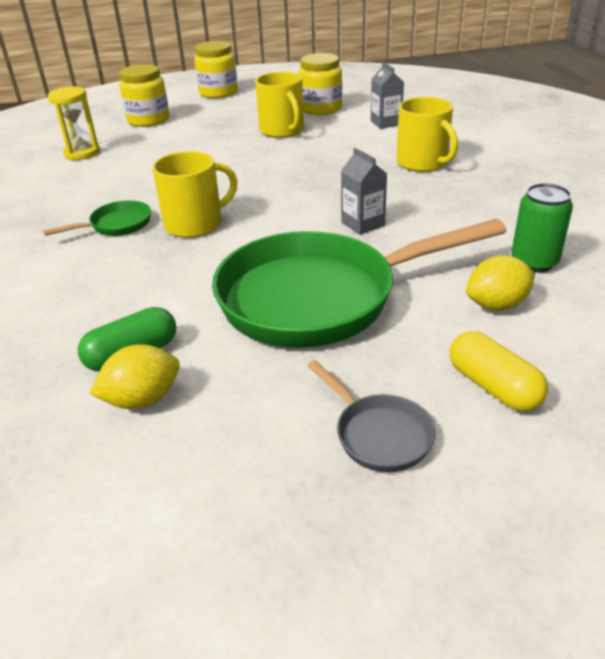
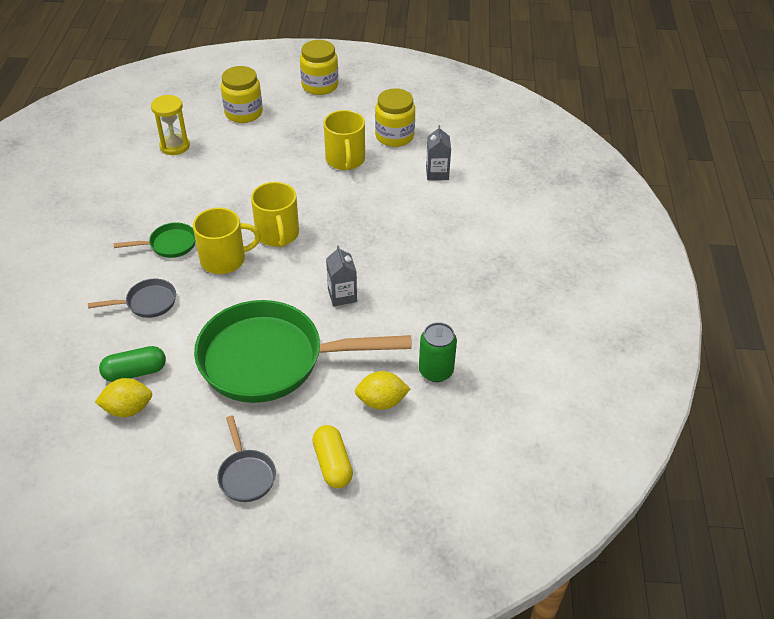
camera: 15 degrees right, 10 degrees up
(114, 281) = (147, 303): none -> grey pan
(423, 163) = (432, 236): yellow mug -> yellow mug (277, 234)

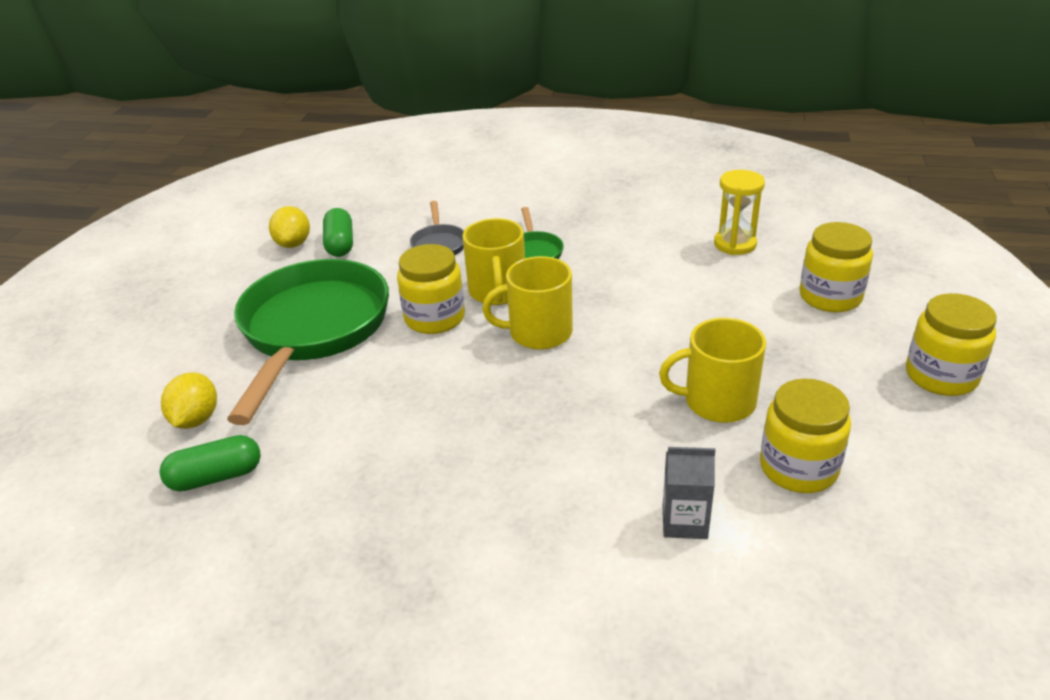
camera: 100 degrees right, 10 degrees down
(246, 475) = (163, 316): grey pan -> none
(257, 290) = (434, 318): none -> yellow jar
(332, 464) = (133, 376): yellow capsule -> none
(342, 295) = (399, 390): grey carton -> none
(436, 371) = (216, 477): green can -> green capsule

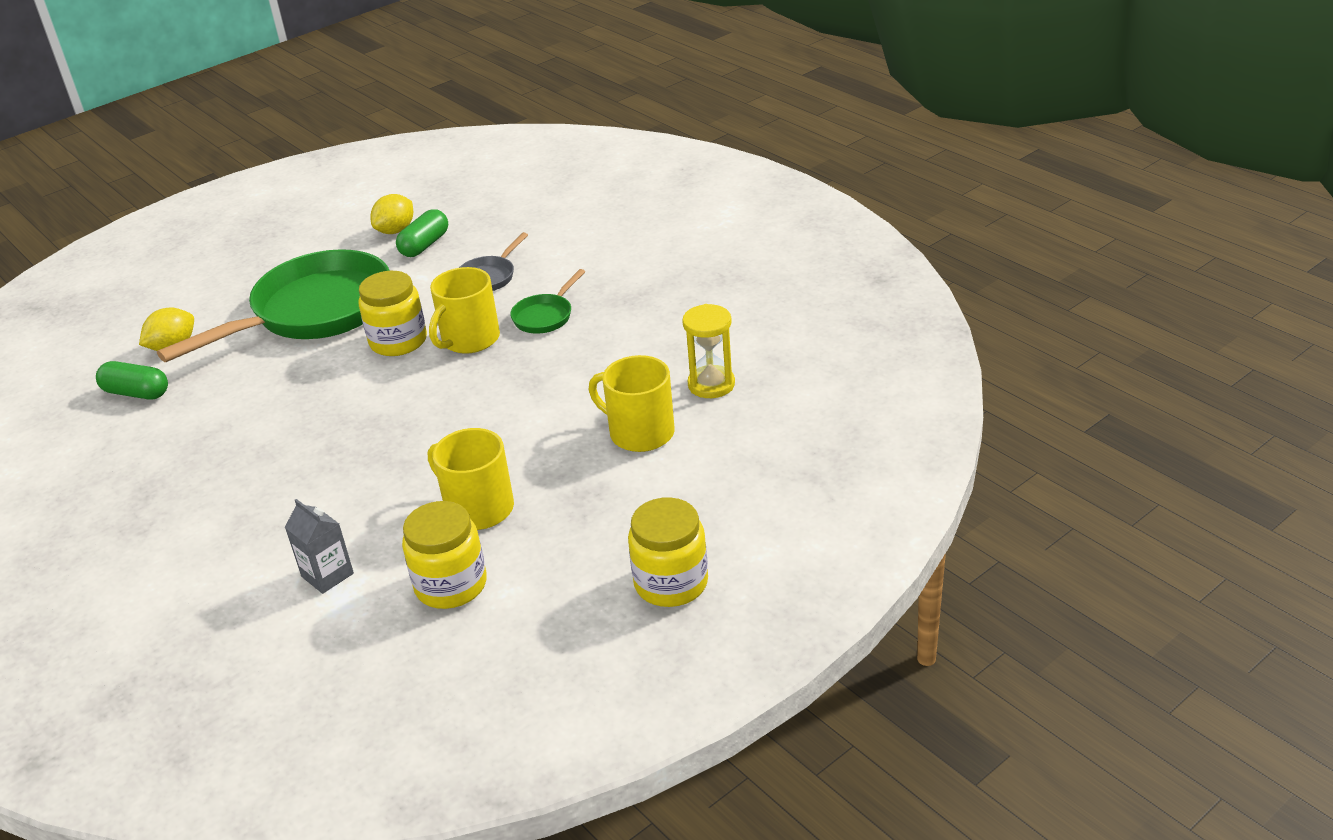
camera: 40 degrees right, 0 degrees up
(538, 332) = (446, 389): yellow mug -> yellow mug (640, 432)
(830, 297) = (705, 472): yellow jar -> none

